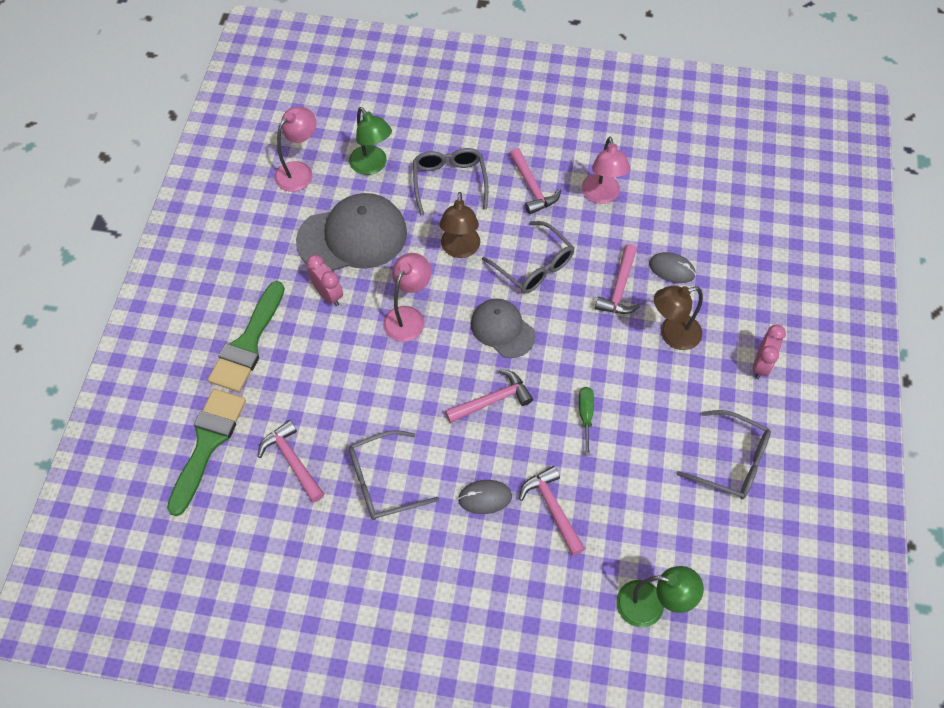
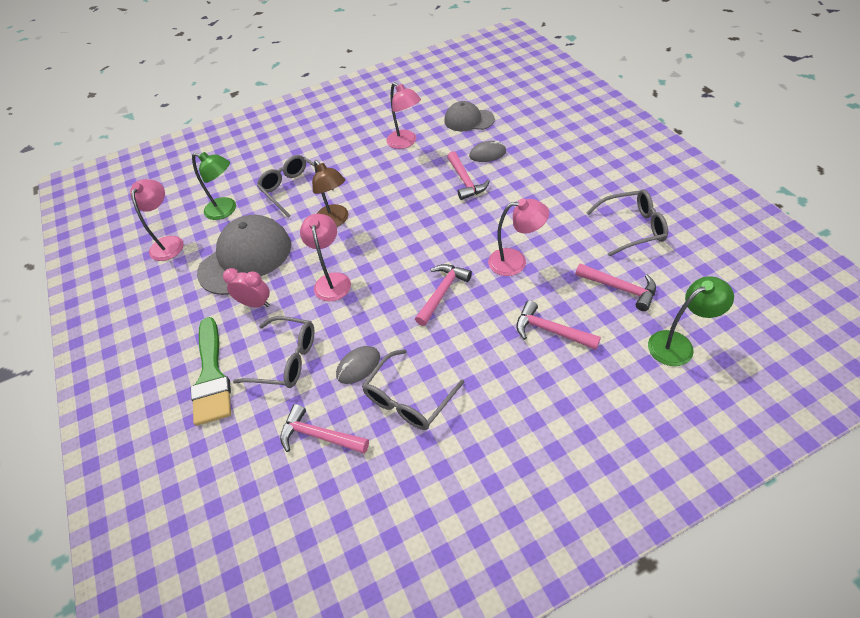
camera: 30 degrees left, 10 degrees down
(207, 443) = (230, 474): green brush -> none
(485, 497) = (496, 356): grey mouse -> grey mouse (358, 366)
(502, 329) = (409, 247): grey cap -> grey cap (468, 120)
(532, 187) = (355, 162): pink hammer -> pink hammer (620, 288)
(534, 266) = (397, 201): grey glasses -> grey glasses (286, 359)
(585, 416) = (515, 261): green screwdriver -> pink lamp
(672, 335) = (523, 185): brown lamp -> none
(761, 365) = (592, 169): pink clock -> none

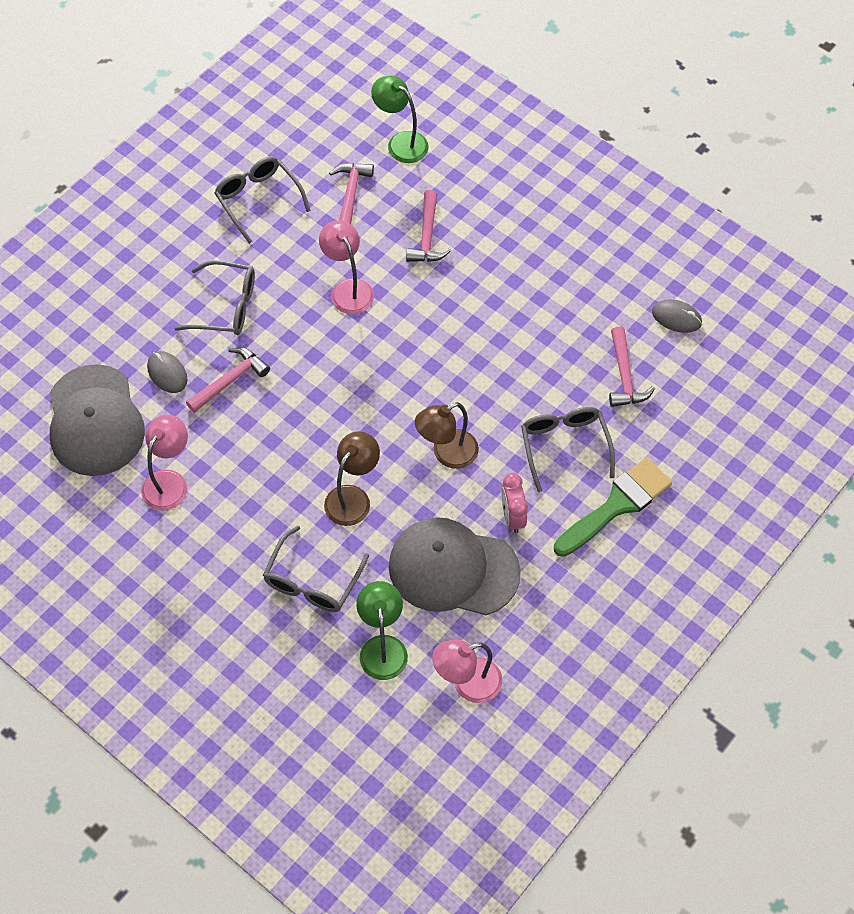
camera: 120 degrees left, 10 degrees up
(332, 280) = (447, 454): pink lamp -> brown lamp
(358, 366) = (540, 378): grey mouse -> grey mouse (676, 317)
(408, 399) = (554, 322): grey glasses -> grey glasses (226, 306)
(442, 293) = (419, 340): pink hammer -> none
(468, 120) = (95, 421): grey cap -> grey cap, size x1.66

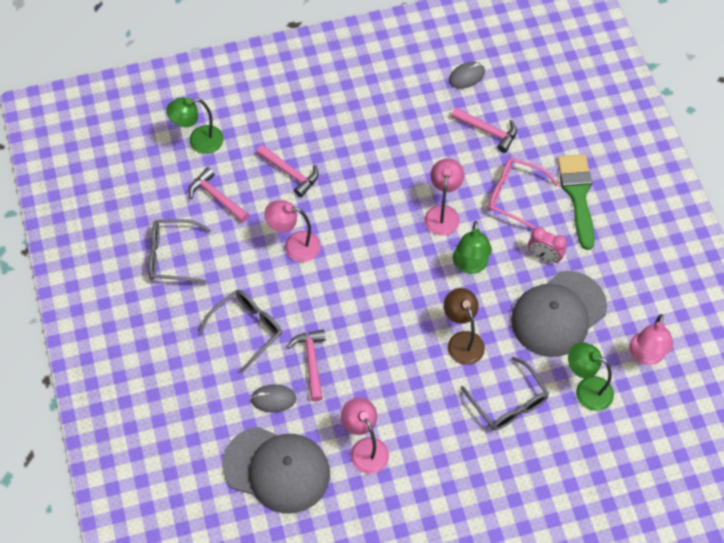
camera: 55 degrees left, 0 degrees up
(447, 454) = (470, 265): brown lamp -> green lamp
(489, 393) = (443, 213): none -> pink lamp
(564, 446) = (514, 196): grey glasses -> pink glasses

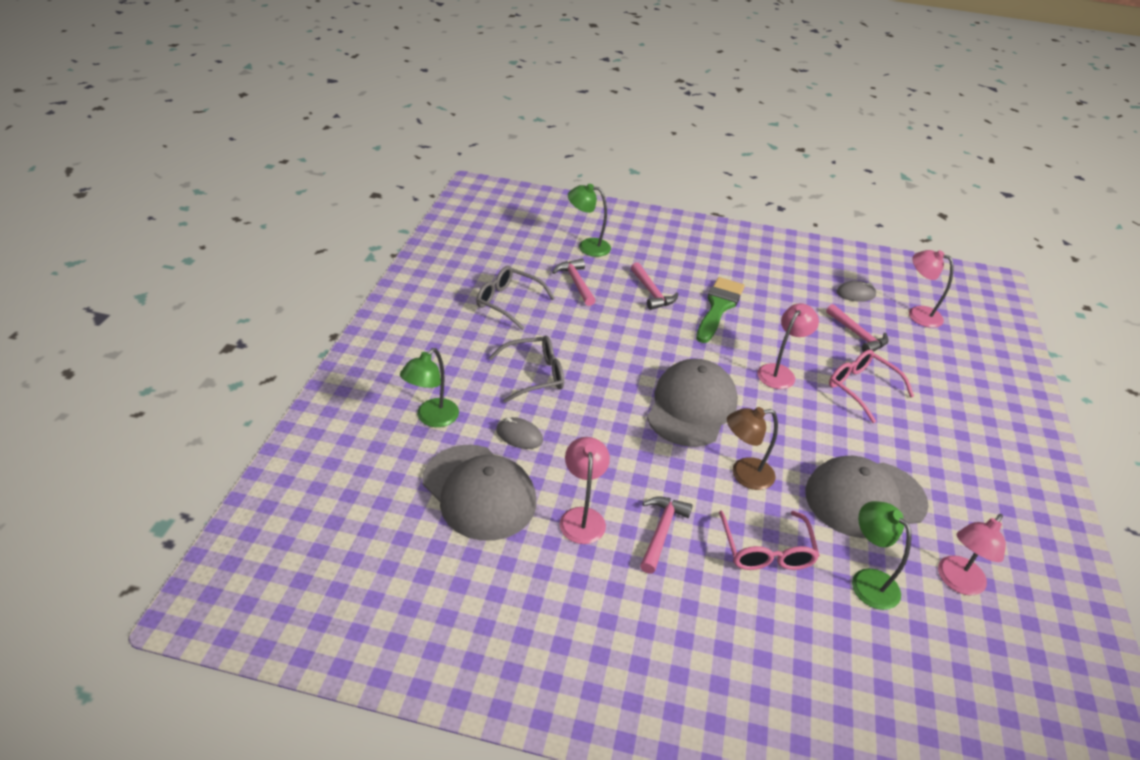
camera: 25 degrees right, 20 degrees down
(294, 245) = (621, 338): pink lamp -> pink lamp (918, 314)
(311, 362) = (577, 424): pink hammer -> pink hammer (661, 532)
(390, 293) = (691, 407): none -> grey cap
(462, 341) = (744, 474): brown lamp -> brown lamp turned 105 degrees counterclockwise
(470, 265) = (786, 420): green lamp -> green lamp (432, 418)
(508, 403) = (766, 551): grey glasses -> pink glasses
(544, 257) = (871, 446): pink clock -> none
(577, 195) = (931, 413): green brush -> green brush (718, 307)

